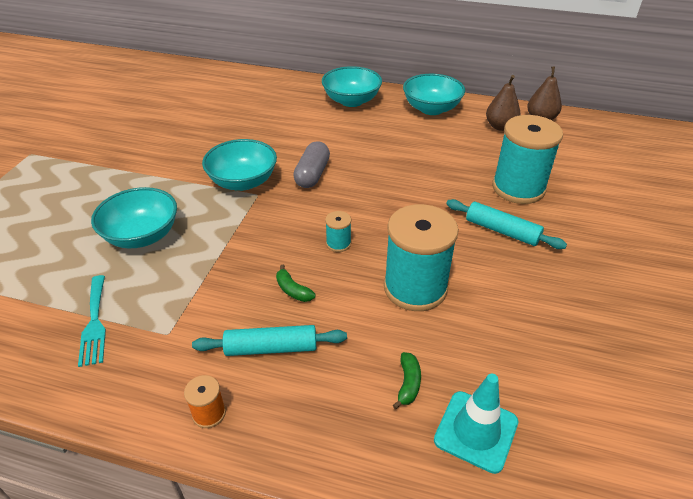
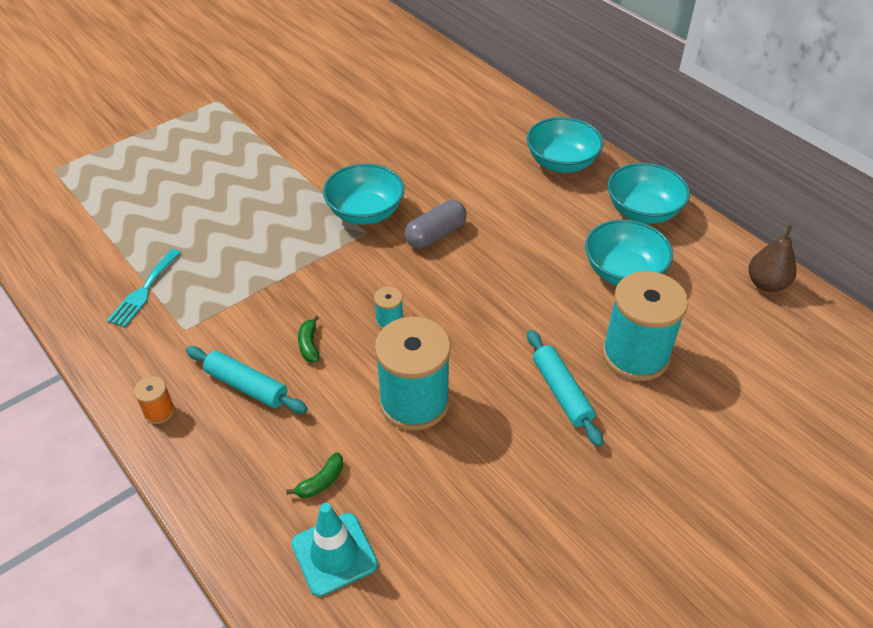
camera: 35 degrees right, 5 degrees up
(142, 235) = (238, 228): turquoise bowl -> turquoise bowl (623, 272)
(500, 126) = (701, 271): brown pear -> none

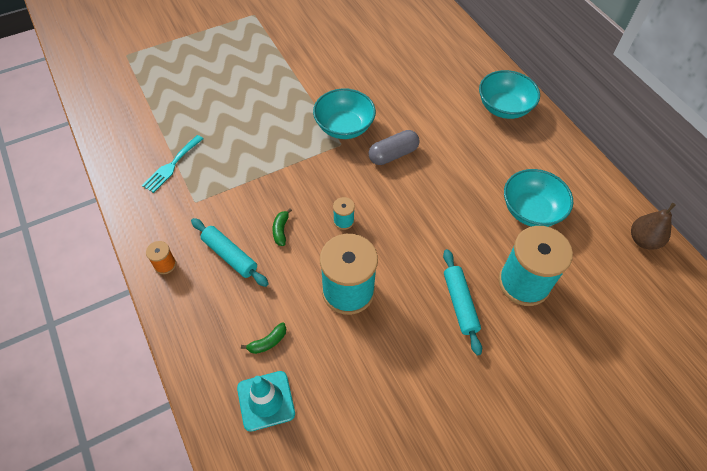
camera: 10 degrees right, 10 degrees up
(643, 211) = (559, 160): turquoise bowl -> none

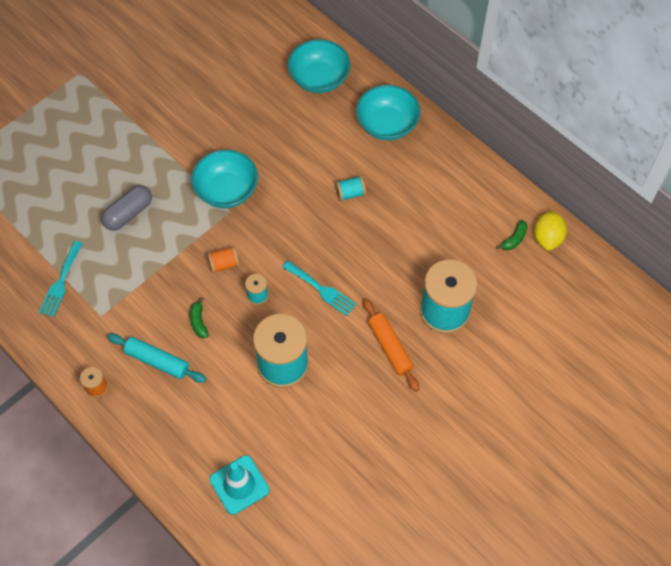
camera: 15 degrees left, 5 degrees up
(268, 342) = (223, 433): green banana -> green banana (514, 239)
(321, 186) = (224, 264): none -> orange spool
(393, 154) = (286, 209): grey capsule -> grey capsule (128, 213)
(406, 231) = (321, 289): none -> turquoise fork
(455, 155) = (350, 193): none -> turquoise spool
(460, 303) = (390, 347): turquoise rolling pin -> orange rolling pin
(531, 210) = (437, 235): turquoise bowl -> turquoise bowl (319, 78)
(643, 240) = (547, 238): brown pear -> yellow lemon

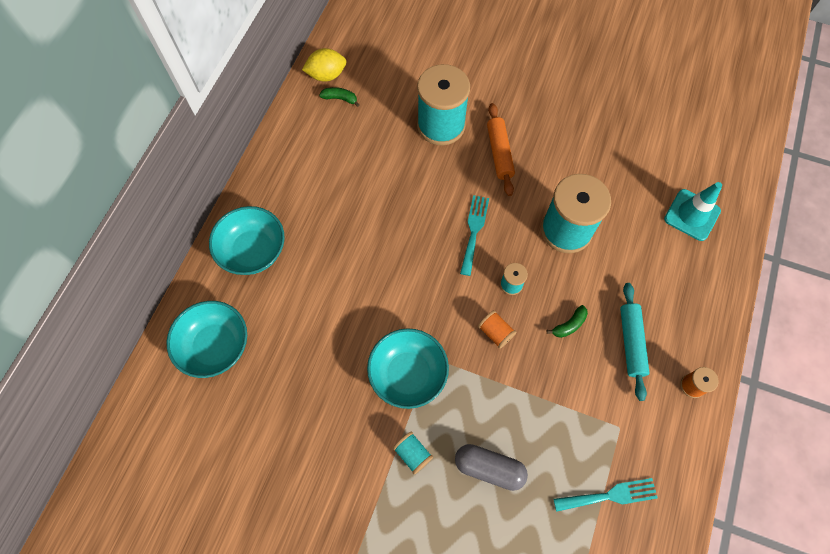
camera: 115 degrees left, 5 degrees up
(350, 193) = (354, 251): turquoise spool -> turquoise spool (412, 454)
(390, 347) = (499, 153): orange rolling pin -> orange rolling pin turned 45 degrees counterclockwise

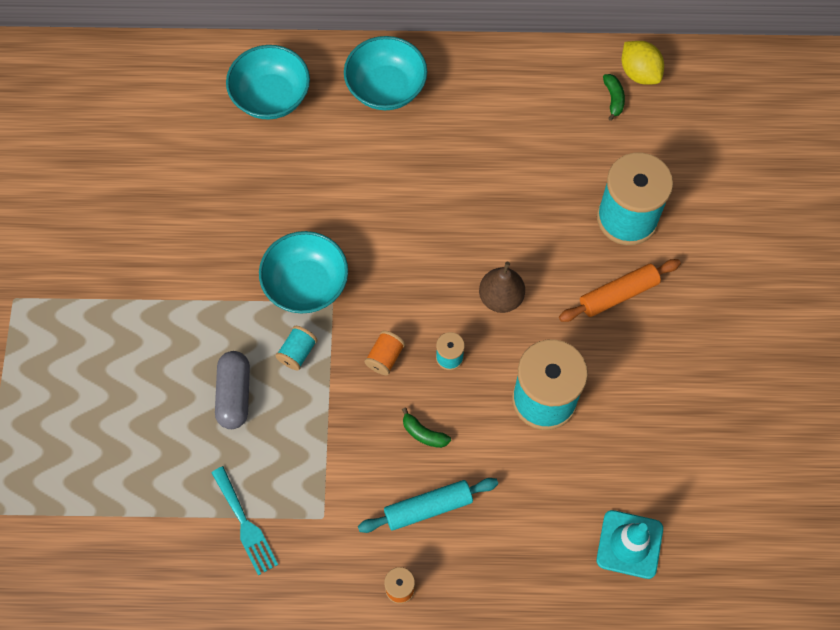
camera: 70 degrees right, 0 degrees up
(412, 454) = (225, 316): turquoise spool -> turquoise spool (297, 352)
(474, 231) = (501, 298): turquoise fork -> brown pear

